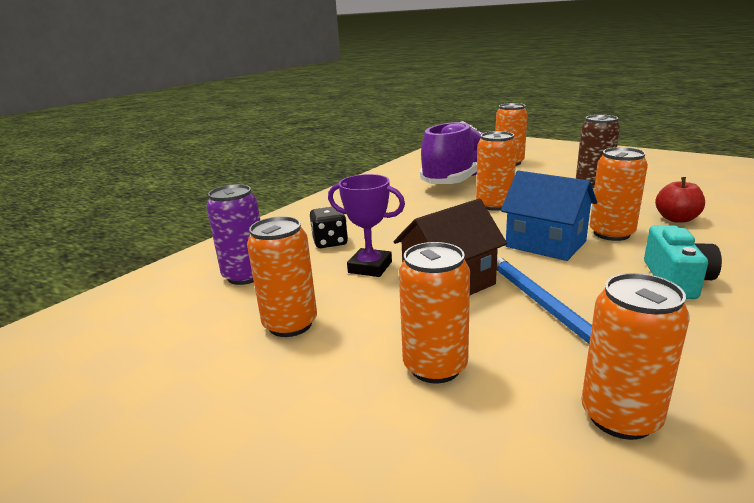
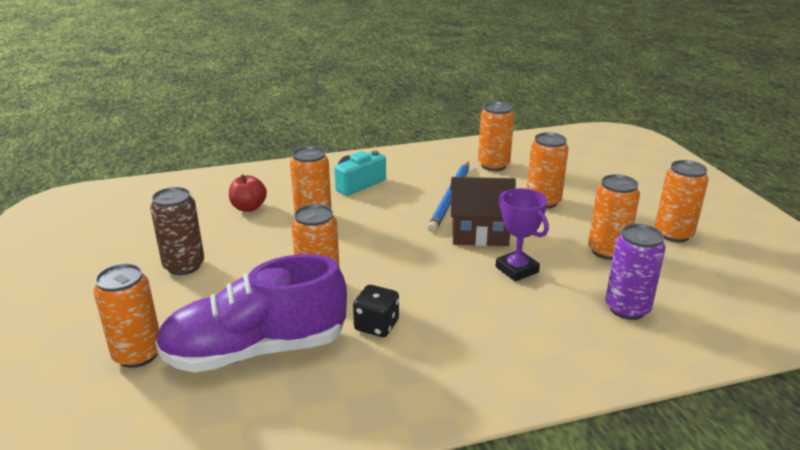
camera: 145 degrees left, 5 degrees up
(201, 395) = (673, 234): none -> orange can
(330, 242) = (525, 314): black dice -> black dice (376, 325)
(545, 244) = (369, 231): blue house -> none

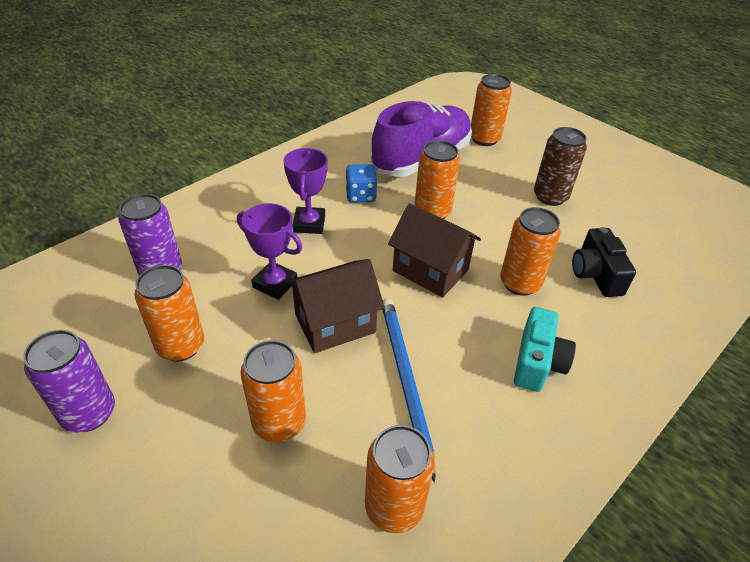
camera: 150 degrees right, 15 degrees up
(249, 208) = (596, 274): red apple -> black camera
(373, 243) = (430, 270): none -> brown house
(376, 325) = (360, 195): black dice -> blue dice
(456, 311) = (309, 224): none -> purple trophy
(673, 234) = (89, 413): orange can -> purple can

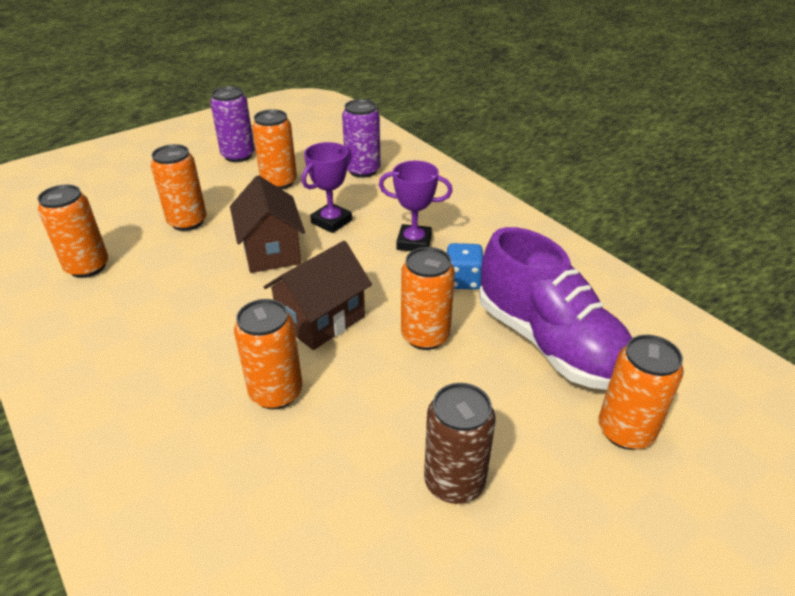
camera: 100 degrees right, 5 degrees down
(405, 379) = (190, 285): blue pencil -> none
(537, 362) = (159, 378): turquoise camera -> none
(596, 274) = (264, 483): black camera -> none

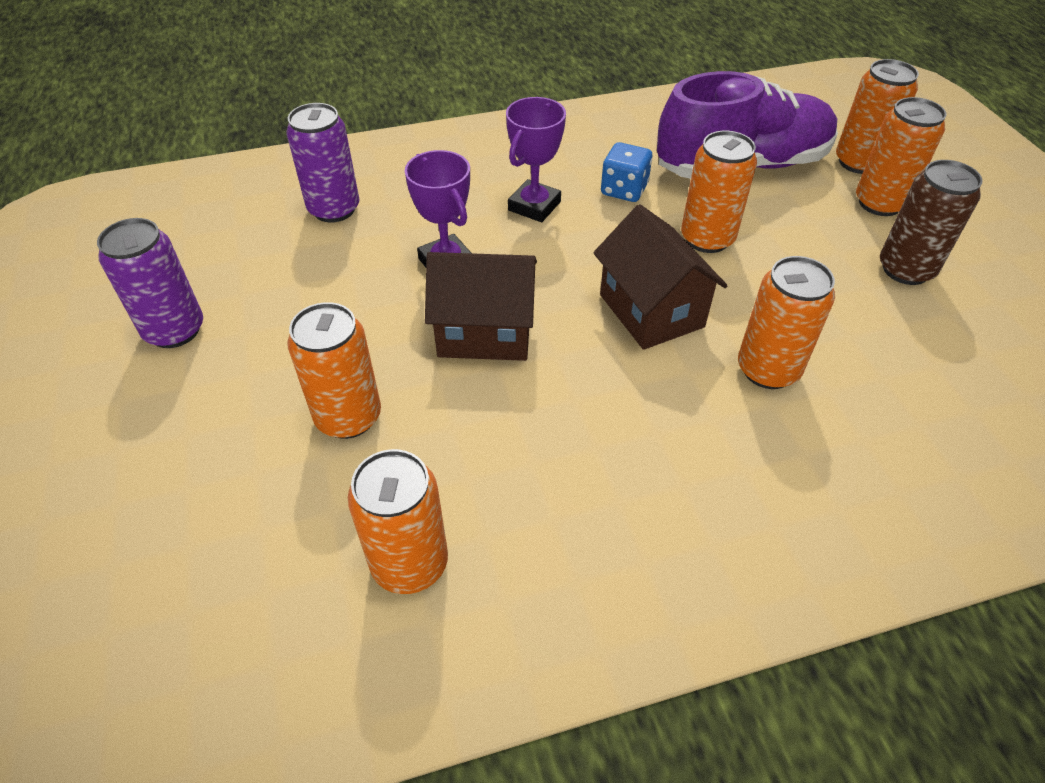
camera: 70 degrees left, 10 degrees up
(279, 182) = (302, 296): orange can -> orange can (880, 203)

